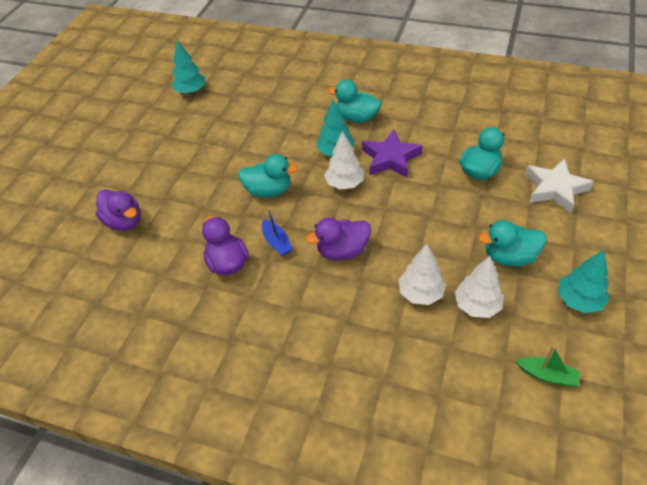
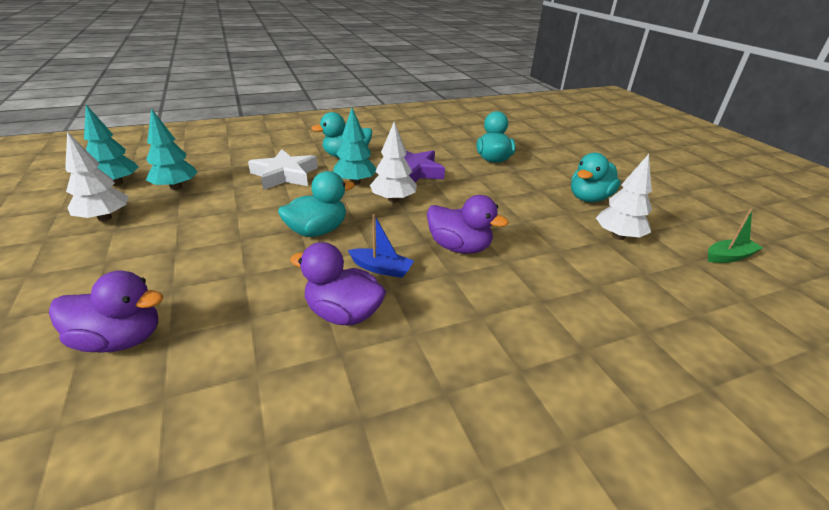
camera: 45 degrees left, 15 degrees down
(342, 251) = (459, 247): purple duck -> purple duck turned 90 degrees counterclockwise
(421, 293) = (568, 247): white tree -> white tree (105, 218)
(555, 189) = (555, 153): white star -> white star (285, 175)
(578, 300) = (667, 204): turquoise tree -> turquoise tree (176, 187)

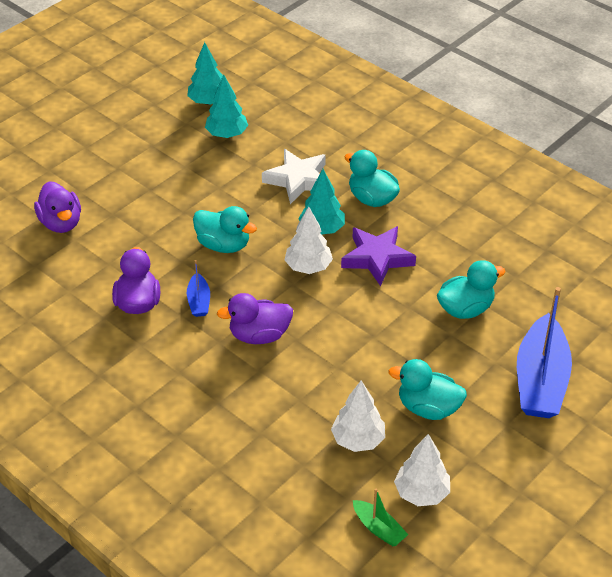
camera: 65 degrees right, 10 degrees up
(105, 218) = (161, 131): white tree -> white tree (421, 493)
(459, 247) = (259, 335): purple duck -> purple duck turned 75 degrees clockwise
(575, 157) = (540, 380): none -> blue boat

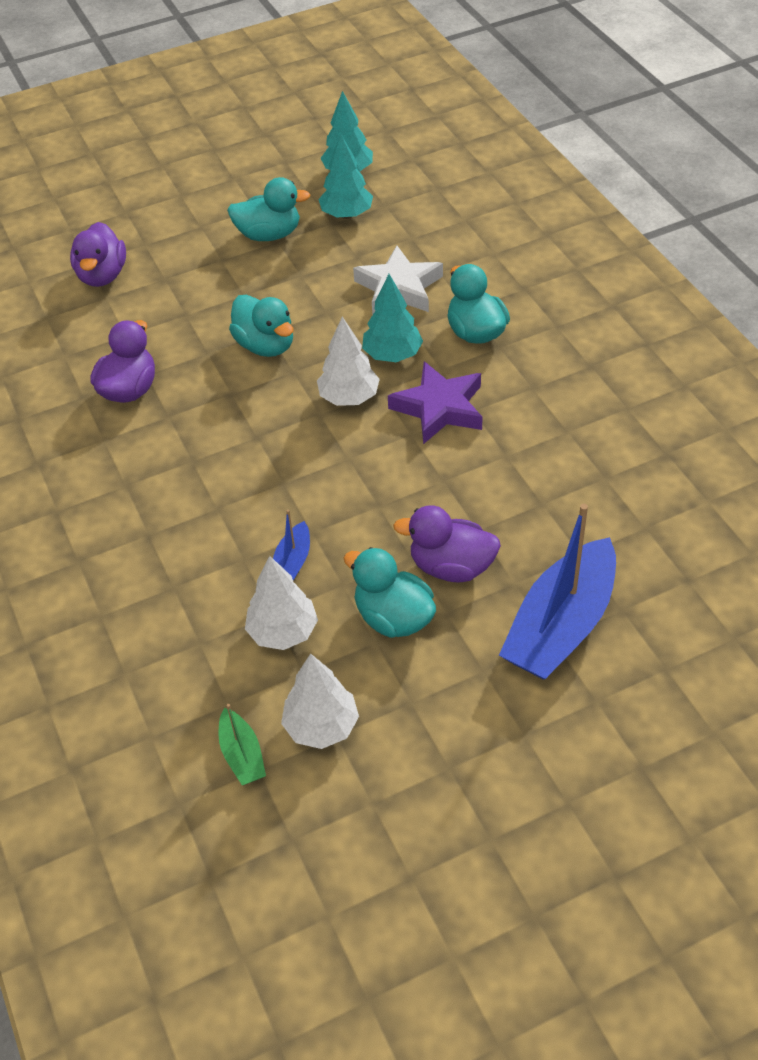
camera: 25 degrees right, 5 degrees up
(199, 301) = (198, 406): blue boat -> blue boat (292, 563)
(259, 335) = (242, 466): purple duck -> purple duck (451, 567)
(465, 309) = (515, 502): turquoise duck -> turquoise duck (269, 235)

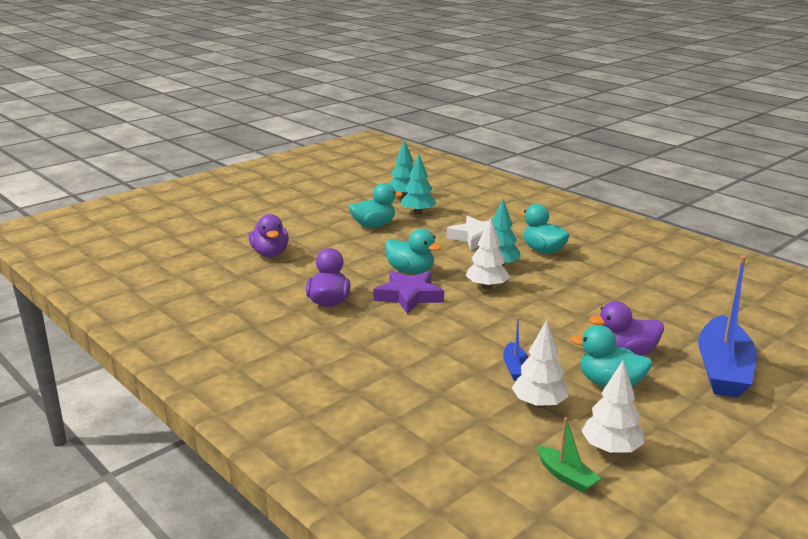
camera: 20 degrees left, 25 degrees down
(439, 408) = (550, 284): purple star -> purple star (409, 296)

